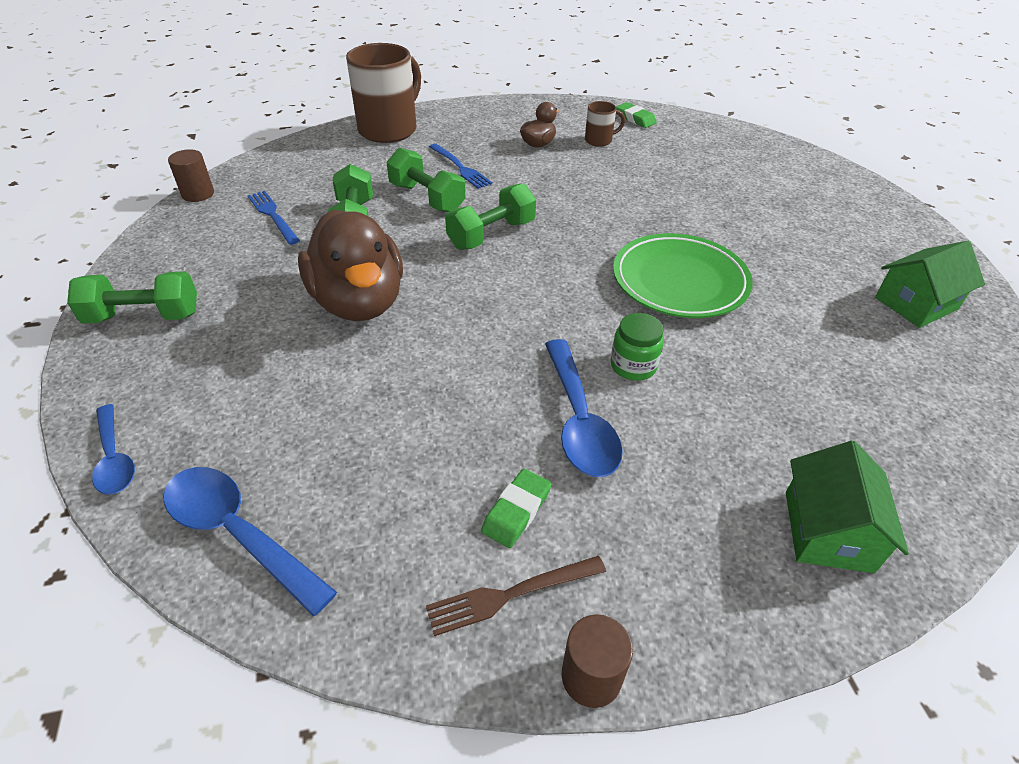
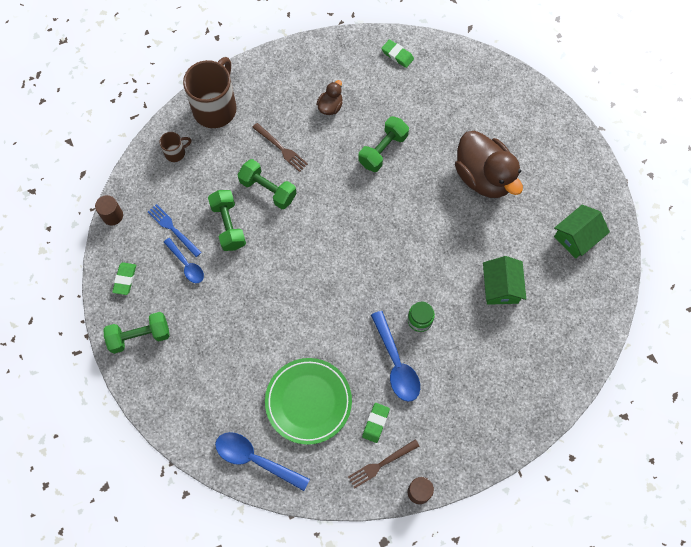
camera: 10 degrees left, 25 degrees up
(114, 458) = (178, 432): blue spoon -> blue spoon (186, 264)
(169, 253) = (125, 279): none -> green eraser
(359, 302) = (257, 300): brown duck -> brown duck (484, 177)
(460, 167) = (281, 148): blue fork -> brown fork
(491, 234) = (320, 221): green dumbbell -> green dumbbell (383, 150)
(599, 140) = (374, 92): brown mug -> brown mug (176, 152)
(679, 281) = (440, 244): green plate -> green plate (308, 402)
(828, 531) = (514, 405): green house -> green house (501, 287)

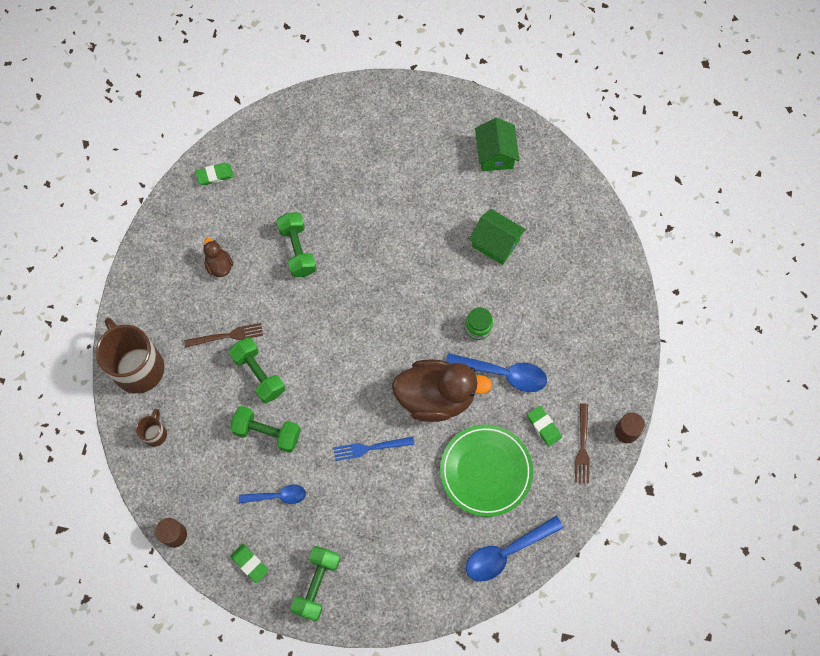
camera: 55 degrees left, 0 degrees up
(173, 229) = (232, 486): blue fork -> blue fork (370, 448)
(268, 189) = (259, 374): green dumbbell -> green dumbbell turned 75 degrees clockwise
(484, 177) = (387, 186): brown duck -> brown duck (436, 397)

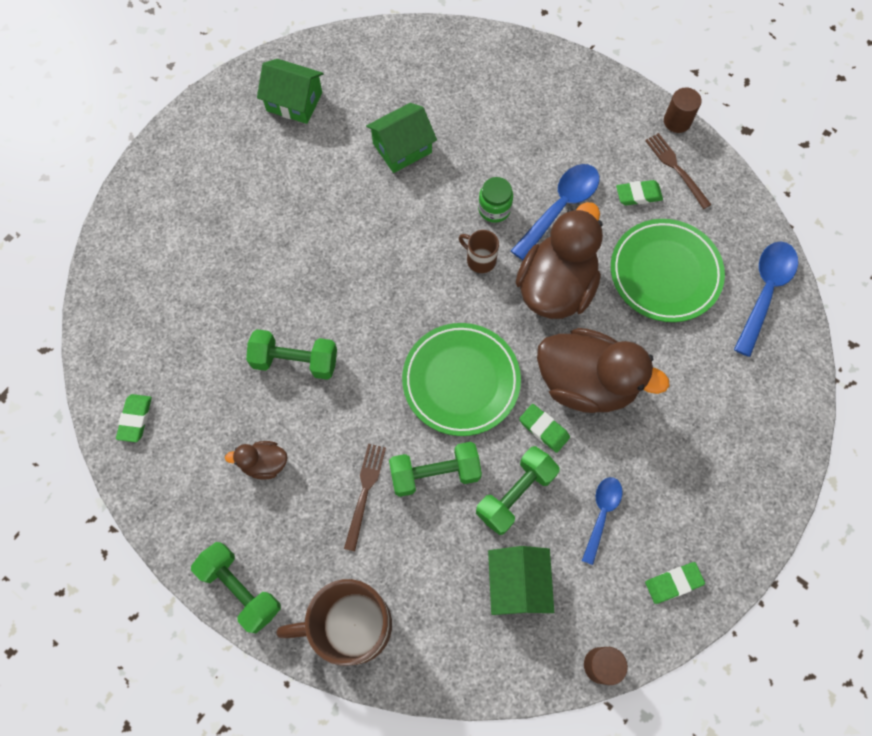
camera: 65 degrees left, 0 degrees up
(155, 433) = (454, 637): brown mug -> brown mug (480, 259)
(206, 459) = (517, 584): none -> green house
(317, 585) = (729, 512): green dumbbell -> green dumbbell (241, 589)
(322, 432) = (544, 429): none -> green eraser
(332, 362) = (461, 381): none -> green plate
(370, 448) = (586, 383): blue fork -> brown duck
(506, 552) = (764, 292): blue spoon -> blue spoon turned 150 degrees counterclockwise
(582, 446) = (676, 168): brown fork -> brown fork turned 150 degrees counterclockwise

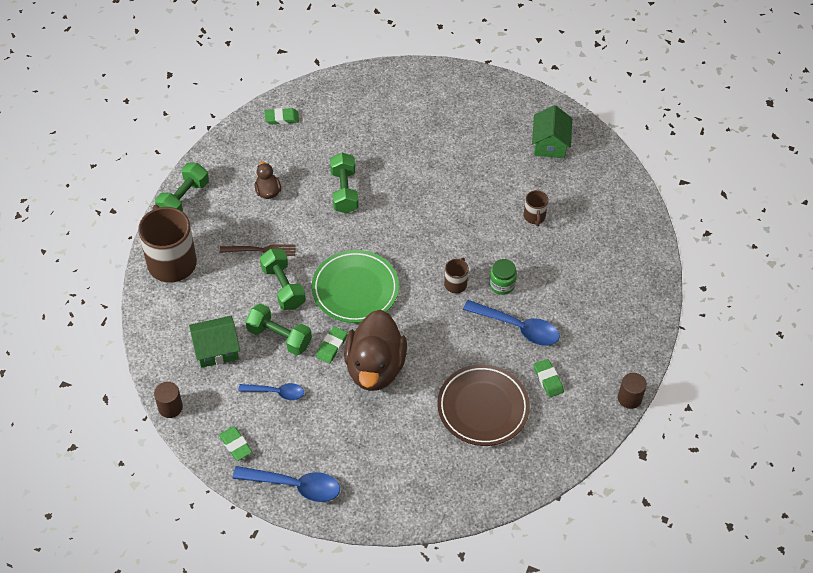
camera: 75 degrees right, 15 degrees down
(402, 148) = (534, 217): green house -> brown mug
(556, 287) = (448, 336): brown duck -> none
(665, 273) = (483, 408): green plate -> brown plate
(676, 168) = (583, 403): brown fork -> none
(764, 292) = (488, 482): blue spoon -> blue spoon (294, 486)

